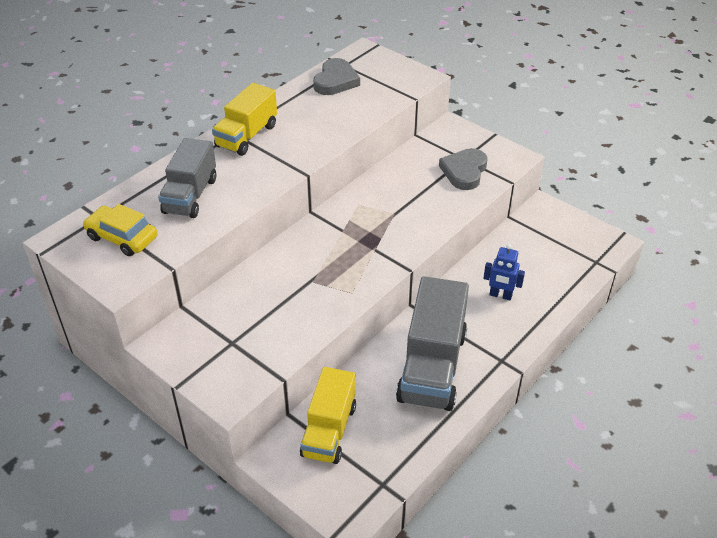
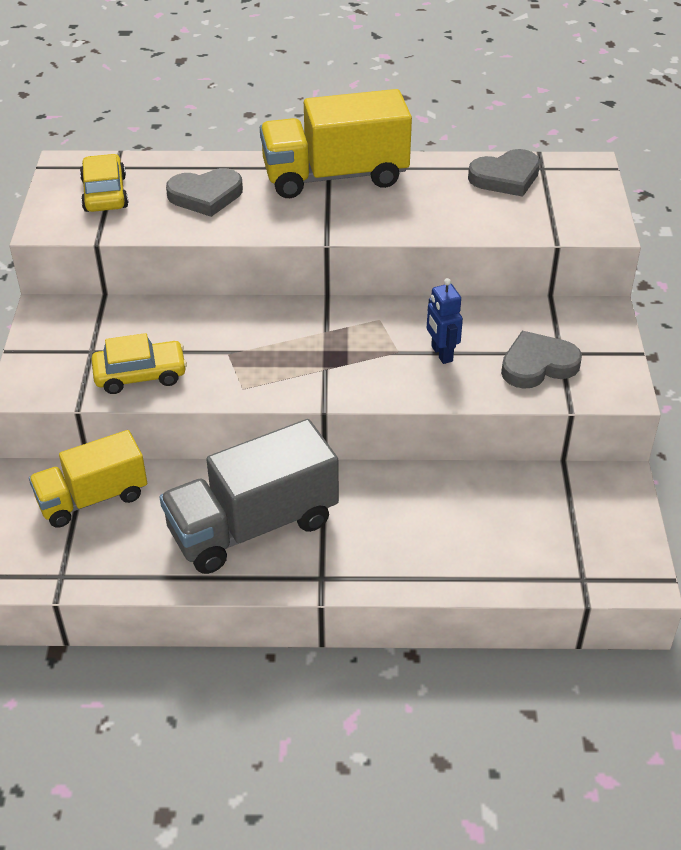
camera: 50 degrees right, 0 degrees up
(190, 195) = (206, 196): grey truck -> grey heart
(247, 136) = (335, 176): yellow truck -> yellow truck, size x1.51
(285, 331) = (140, 375): none -> yellow car
(500, 295) = (422, 523): blue robot -> blue robot (441, 354)

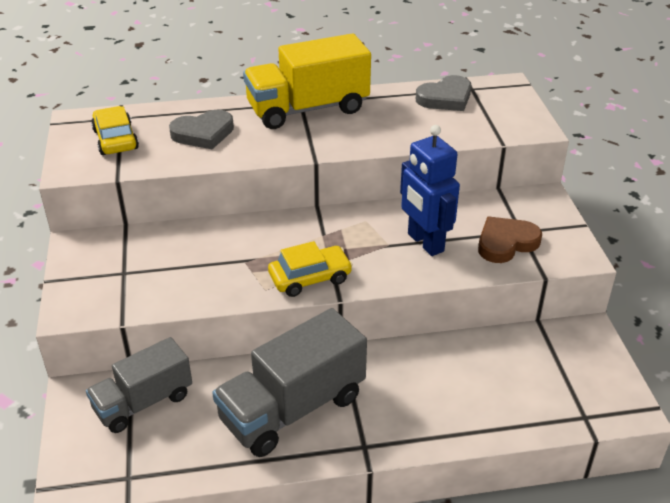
camera: 10 degrees left, 5 degrees down
(92, 498) = (143, 402): yellow truck -> grey truck
(140, 375) = (172, 288): yellow car -> yellow car (310, 278)
(441, 354) = (425, 242): blue robot -> blue robot, size x1.71
(538, 365) = (506, 243): grey heart -> brown heart

